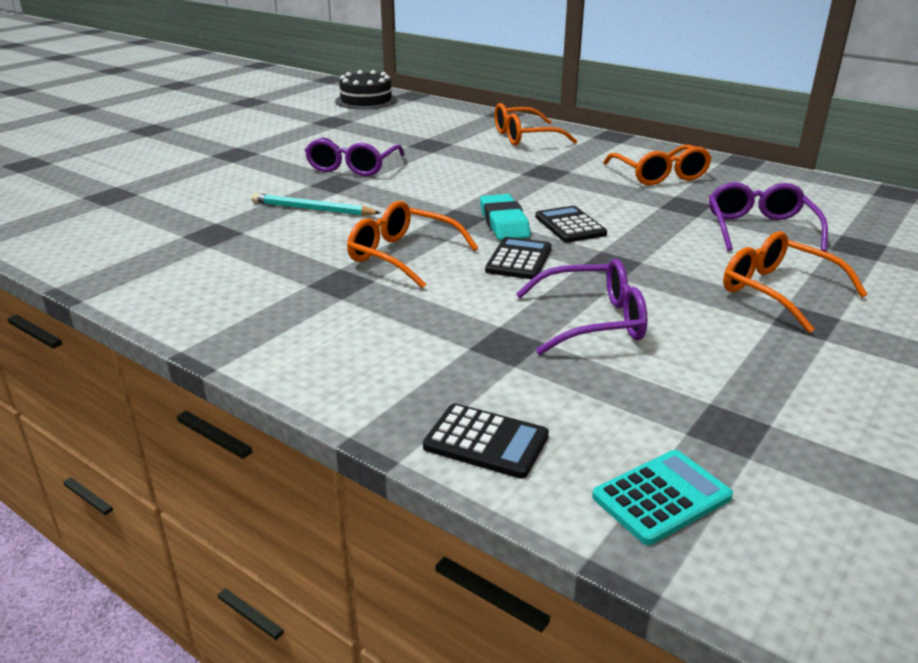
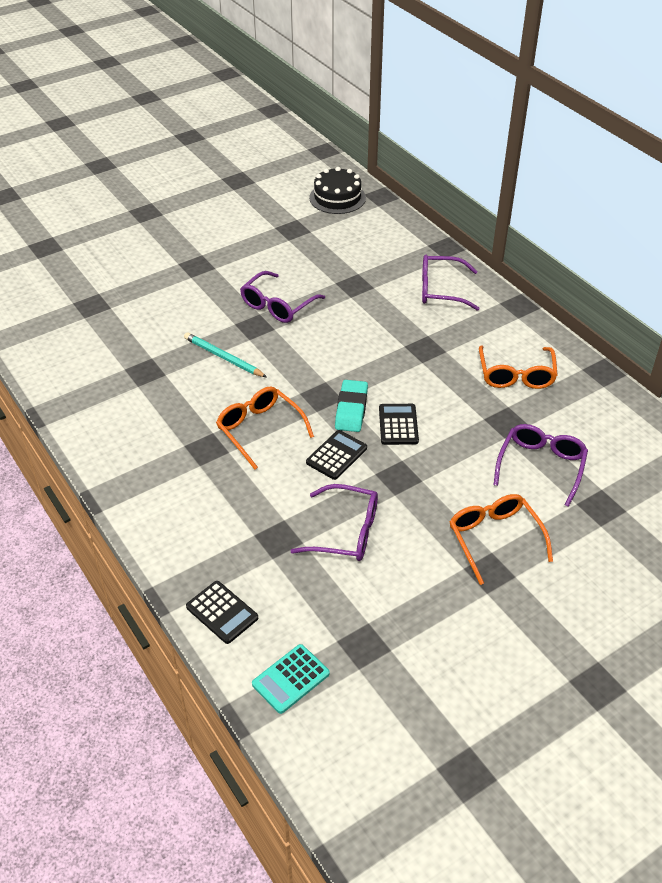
camera: 20 degrees right, 15 degrees up
(524, 137) = (440, 290): orange glasses -> purple glasses
(661, 497) = (290, 679): turquoise calculator -> turquoise calculator turned 150 degrees clockwise

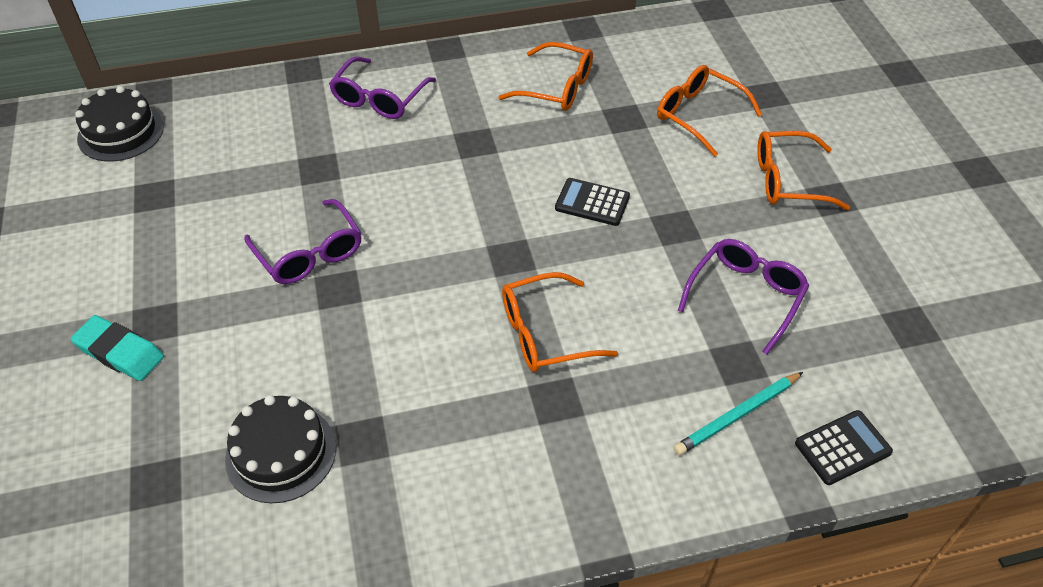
camera: 70 degrees left, 5 degrees up
(125, 343) = (281, 453): none -> black cake
(223, 357) = (383, 338): turquoise pencil -> turquoise pencil (737, 415)
(290, 679) = (949, 404): turquoise calculator -> none
(336, 455) = (620, 271): black calculator -> none
(351, 409) = (548, 236): turquoise eraser -> turquoise eraser (120, 352)
(541, 466) = (698, 115): purple glasses -> orange glasses

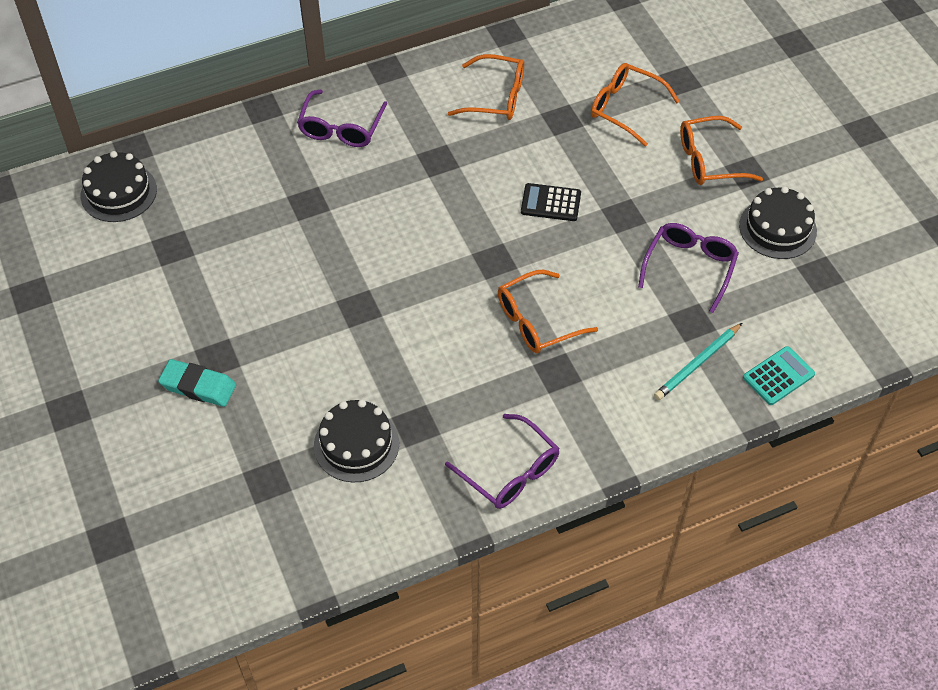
camera: 10 degrees left, 5 degrees up
(309, 254) = (326, 281): purple glasses -> purple glasses (510, 472)
(842, 448) = (778, 376): black calculator -> turquoise calculator
(861, 265) = (777, 228): none -> black cake

